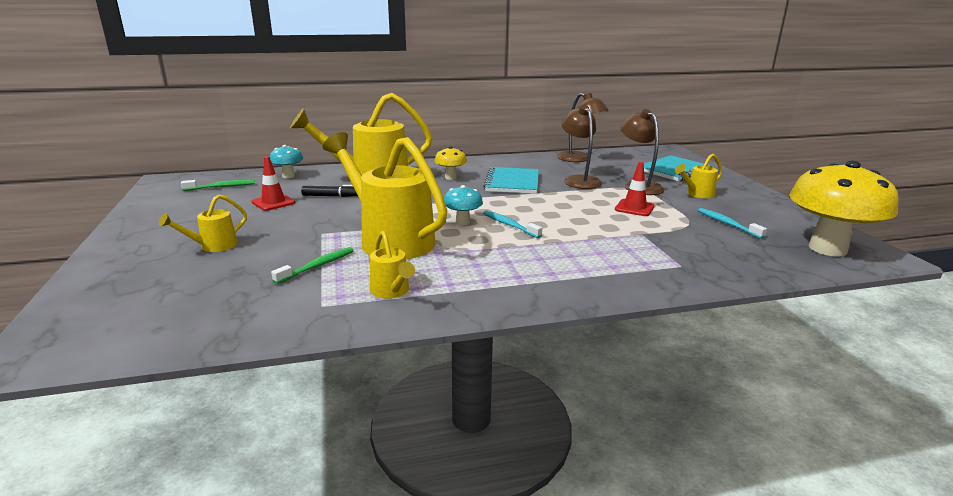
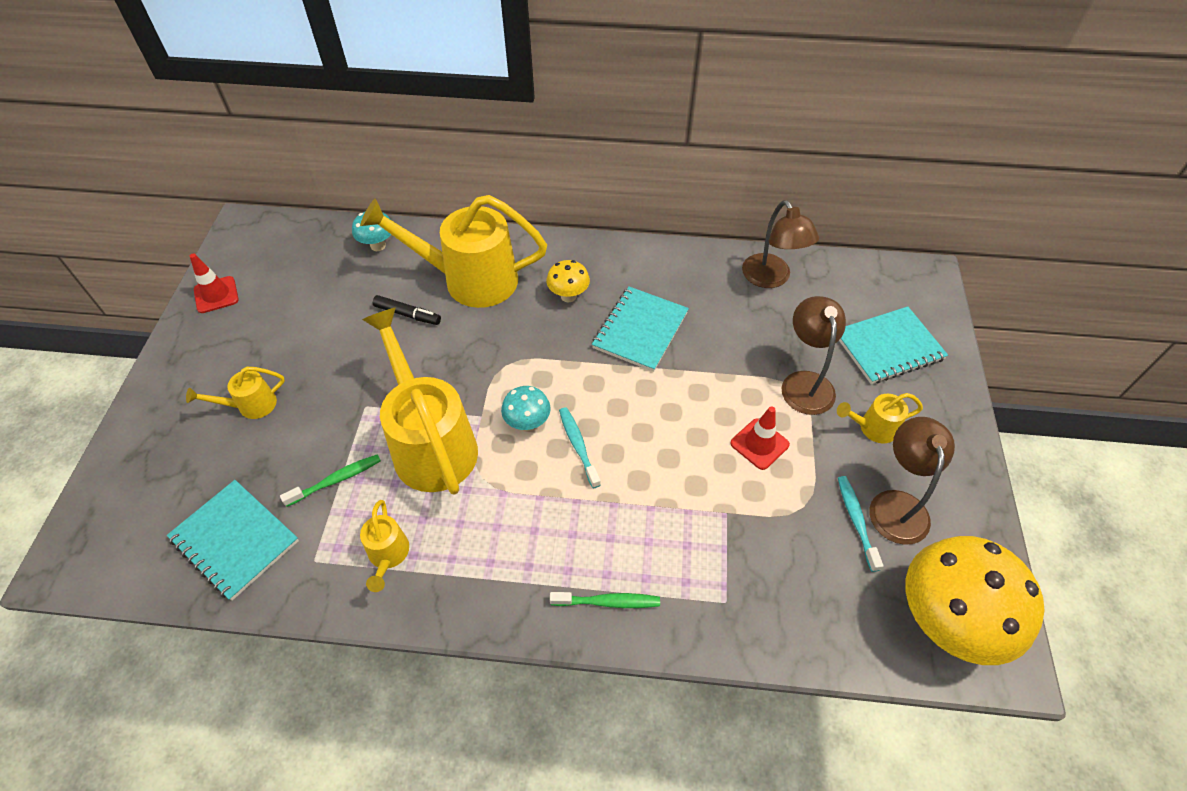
camera: 20 degrees right, 30 degrees up
(221, 187) = (297, 259): green toothbrush -> green toothbrush (608, 602)
(232, 309) = (235, 540): none -> turquoise notebook
(273, 202) = (339, 315): red traffic cone -> red traffic cone (216, 295)
(579, 180) = (733, 344): brown lamp -> brown lamp (897, 504)

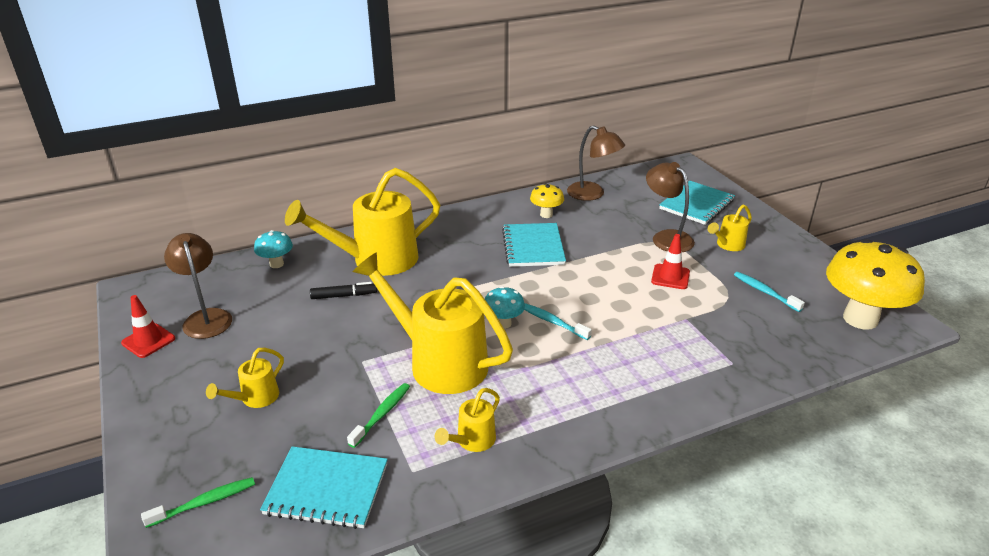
camera: 30 degrees left, 20 degrees down
(388, 555) = (472, 441): yellow watering can -> yellow watering can turned 75 degrees clockwise
(568, 296) = (463, 245): yellow mushroom -> yellow mushroom (546, 214)
(608, 602) = (660, 396): green toothbrush -> green toothbrush (204, 502)
(897, 504) = (778, 275): brown lamp -> brown lamp (206, 317)

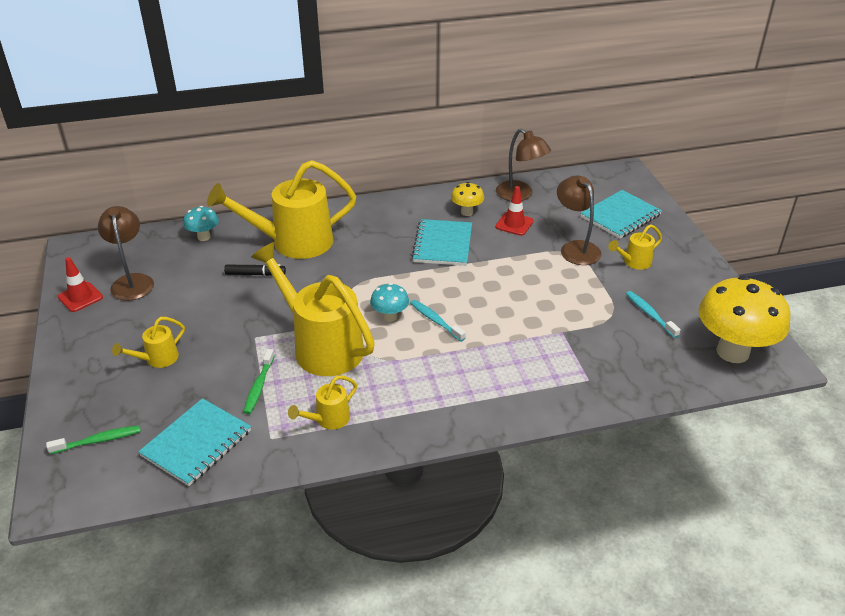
camera: 10 degrees right, 5 degrees up
(326, 489) = (197, 443): turquoise notebook -> turquoise notebook turned 75 degrees counterclockwise
(382, 414) = (259, 386): green toothbrush -> green toothbrush turned 150 degrees clockwise
(670, 277) = (563, 289): red traffic cone -> red traffic cone (514, 224)

